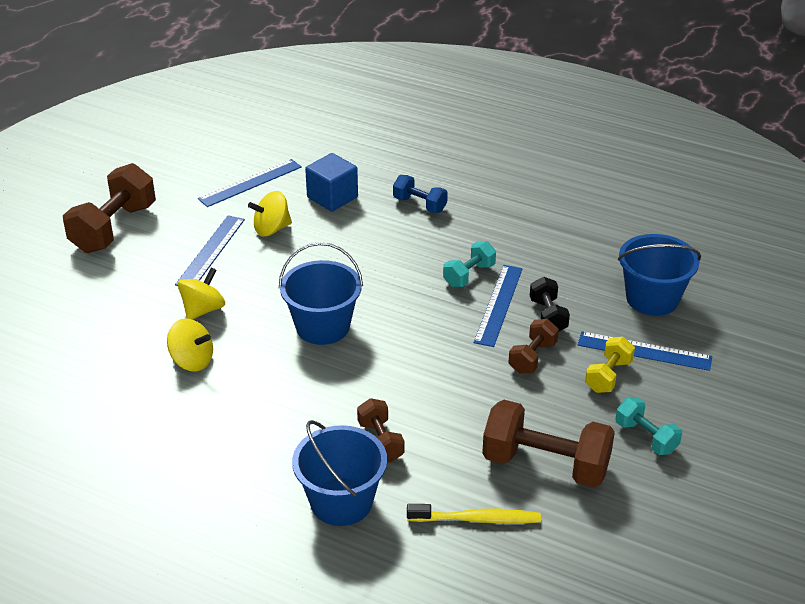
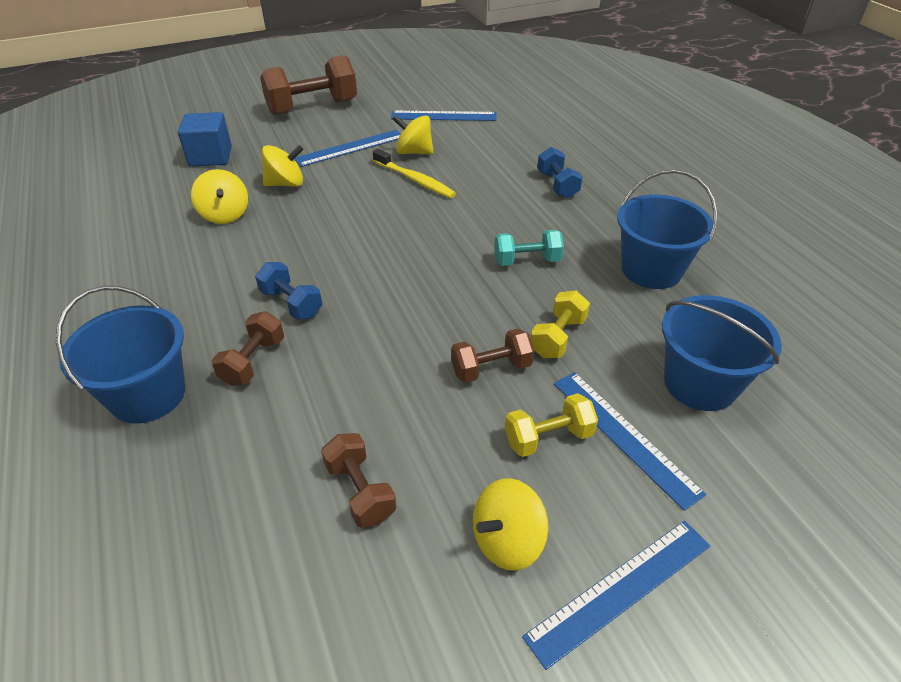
camera: 40 degrees right, 5 degrees up
(323, 327) = (348, 239): blue bucket -> blue bucket (651, 270)
(332, 197) = (491, 150): blue cube -> blue cube (210, 157)
(349, 393) = (291, 303): none -> blue dumbbell
(477, 519) = (221, 501): yellow toothbrush -> yellow toothbrush (415, 180)
(499, 305) = (521, 301): blue ruler -> blue ruler (620, 590)
(545, 464) = (360, 491): brown dumbbell -> brown dumbbell, size x0.54
(548, 316) = (558, 337): black dumbbell -> yellow dumbbell
(646, 437) = (507, 541): turquoise dumbbell -> yellow spinning top

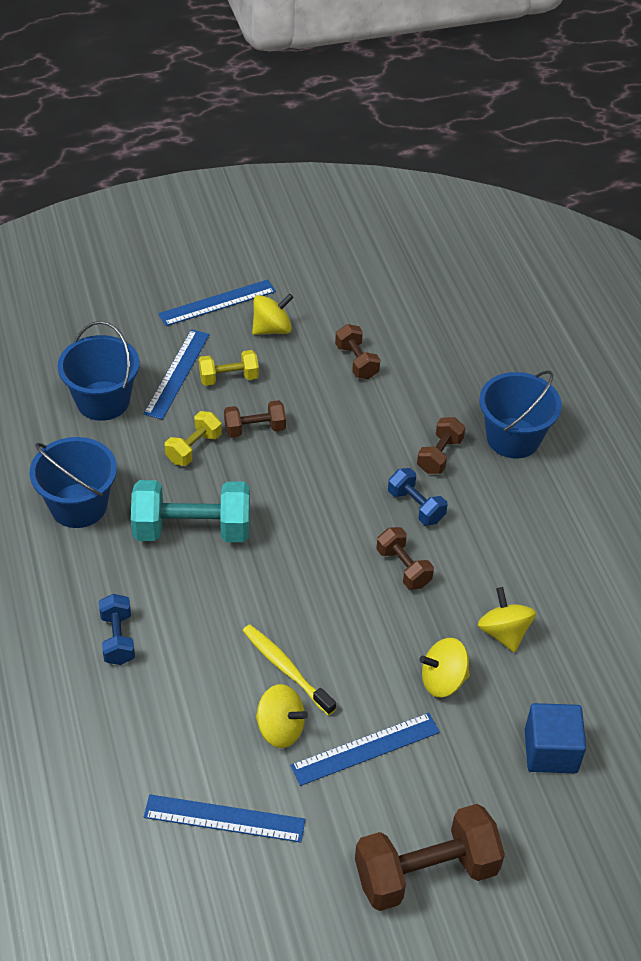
camera: 175 degrees left, 5 degrees up
(311, 250) = (403, 568): none -> brown dumbbell
(527, 261) = (192, 530): turquoise dumbbell -> turquoise dumbbell, size x1.84
(623, 436) = (177, 373): blue ruler -> blue ruler turned 45 degrees clockwise

